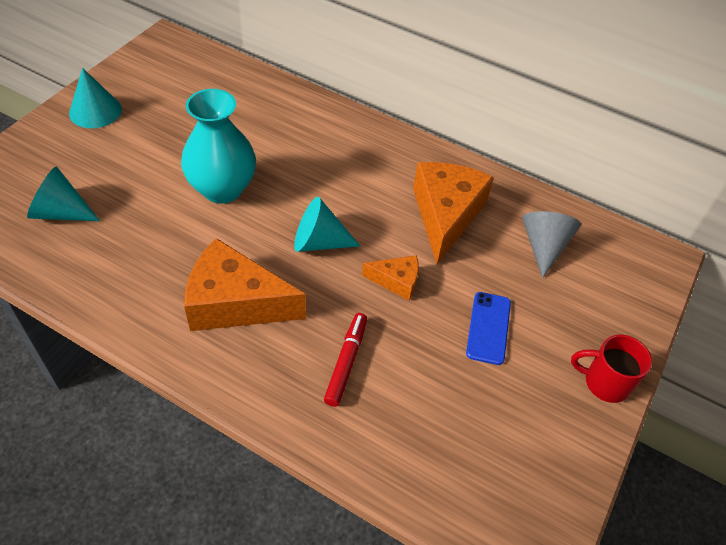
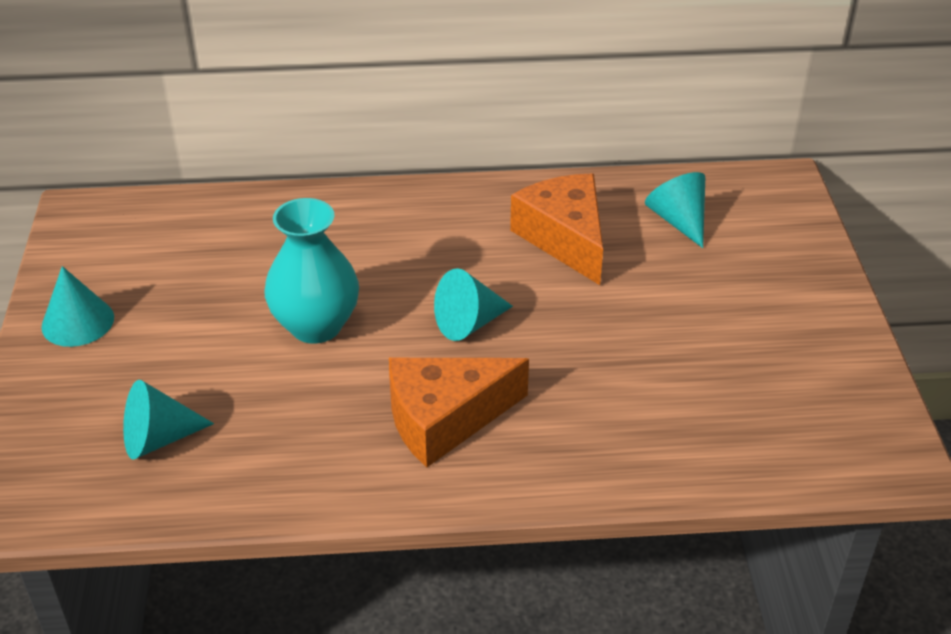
camera: 30 degrees left, 10 degrees down
(346, 362) = (603, 410): red marker -> none
(396, 281) = (578, 318): orange cheese -> none
(488, 328) = (697, 313): blue phone -> none
(544, 246) = (678, 221): grey cone -> turquoise cone
(604, 383) = (831, 304): red mug -> none

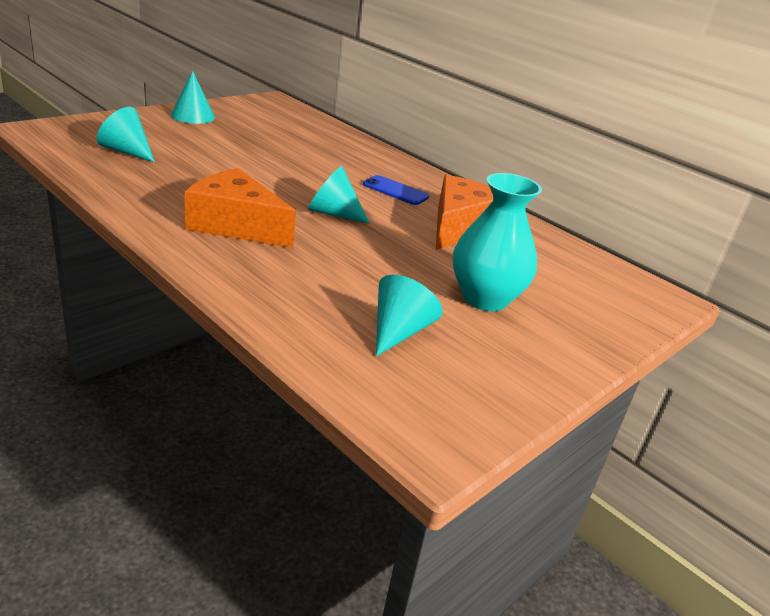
camera: 45 degrees right, 10 degrees down
(316, 326) = (268, 170): turquoise vase -> turquoise vase (485, 298)
(448, 242) = (395, 191): none -> blue phone
(678, 221) = (548, 264): turquoise cone -> turquoise cone (399, 331)

